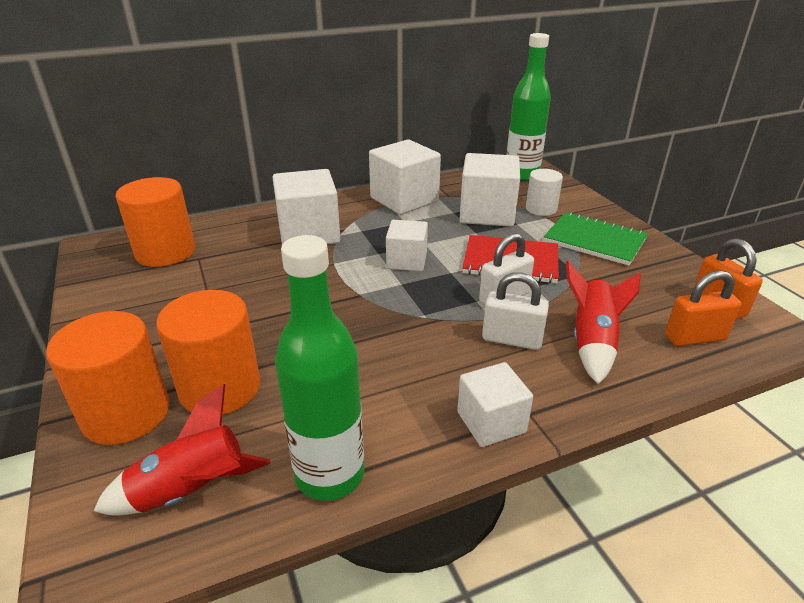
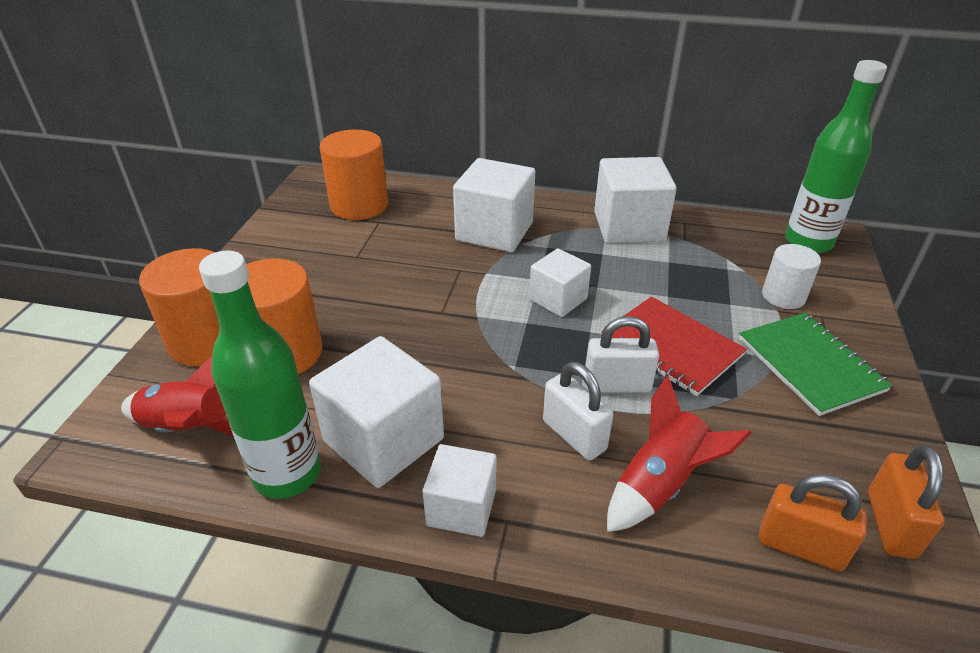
camera: 35 degrees right, 5 degrees up
(487, 213) = (707, 277): white cube -> white cube (384, 440)

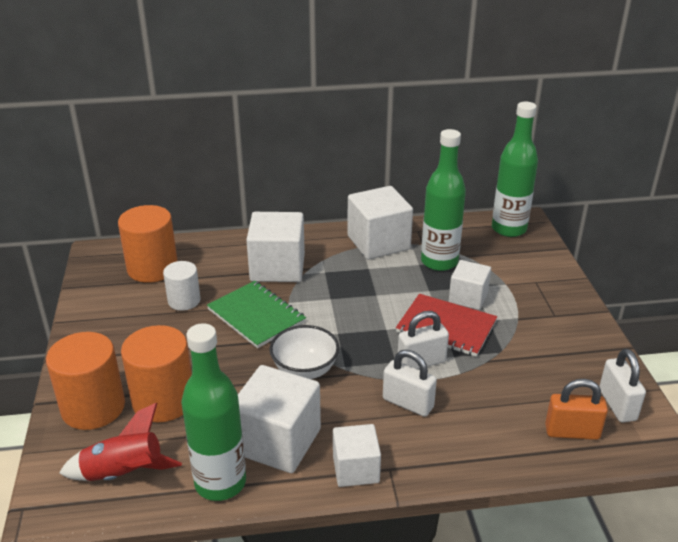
camera: 20 degrees left, 5 degrees down
(464, 358) = (305, 370): none -> white bowl
(558, 299) = (352, 310): white cube -> white cube (468, 297)
(660, 484) = (476, 419): red rocket -> none
(696, 264) = (439, 262): none -> green bottle
(783, 296) = (506, 273): white cylinder -> white cylinder (184, 301)
(810, 364) = (539, 317): green notebook -> green notebook (256, 316)
(890, 524) = (617, 405): orange padlock -> white padlock

